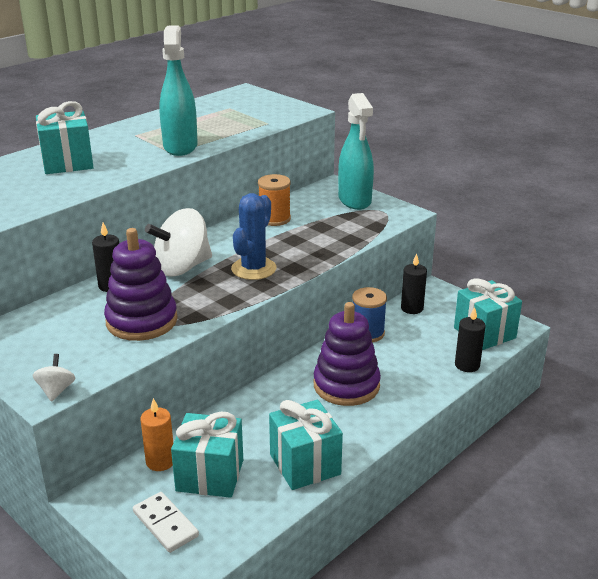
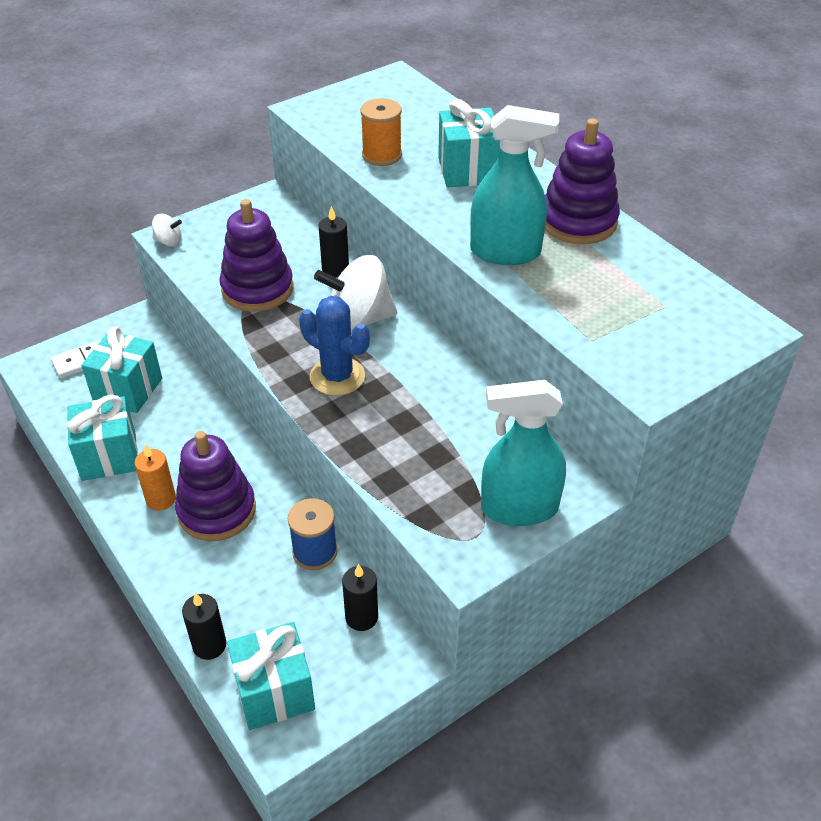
camera: 100 degrees right, 15 degrees up
(140, 128) = (578, 221): none -> purple stacking toy
(160, 461) = (161, 359): orange candle -> orange candle (161, 499)
(182, 267) = (358, 320): white spinning top -> white spinning top turned 75 degrees counterclockwise
(274, 219) = (470, 409): orange spool -> orange spool (382, 155)

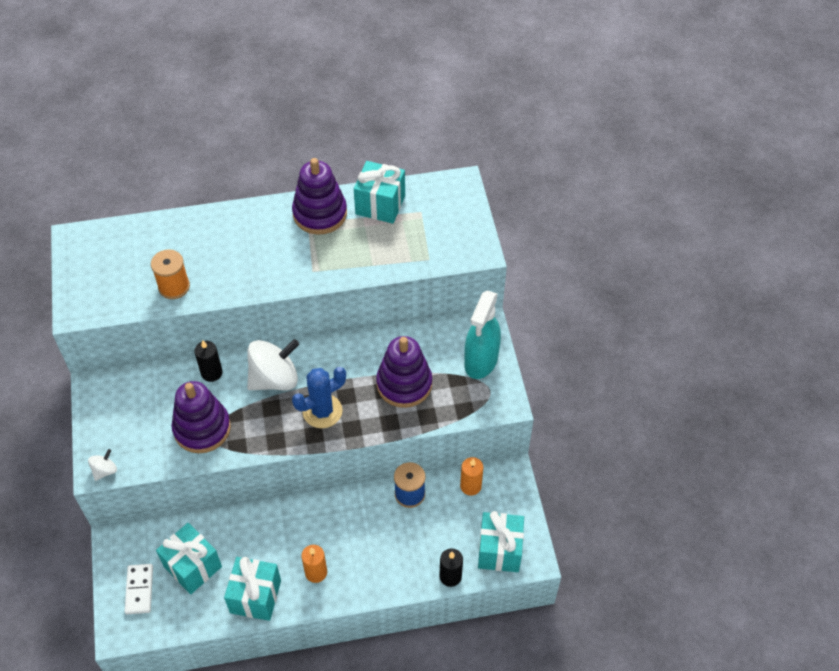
camera: 65 degrees left, 10 degrees up
(217, 510) = (345, 540): purple stacking toy -> purple stacking toy (404, 384)
(358, 320) = (274, 379): white spinning top -> white spinning top turned 135 degrees counterclockwise
(361, 617) = (470, 486): black candle -> orange candle
(467, 170) = (226, 246): turquoise gift -> turquoise gift (380, 205)
(505, 252) = (326, 264): turquoise spray bottle -> none

